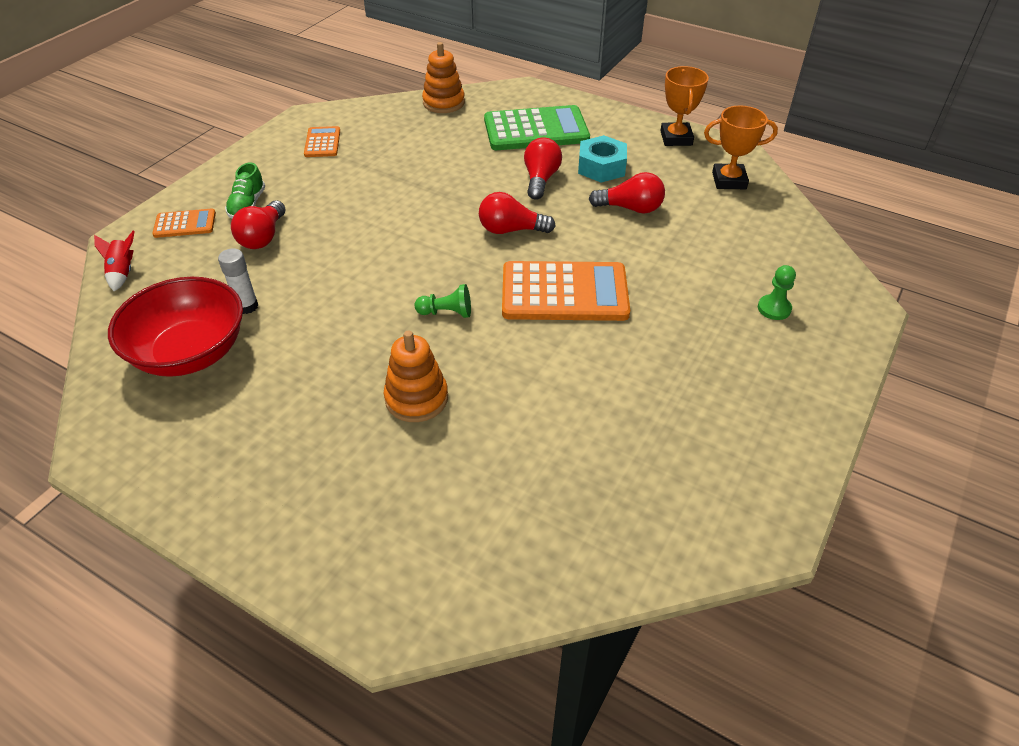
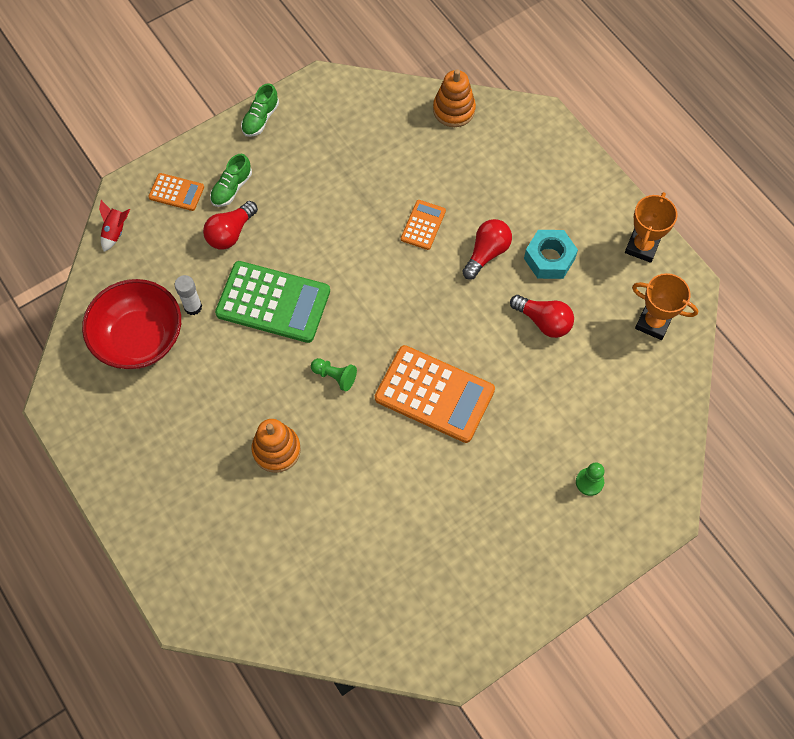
camera: 25 degrees right, 20 degrees up
(254, 152) = (260, 119): none -> green shoe
(322, 142) = (322, 127): orange calculator -> orange calculator (423, 225)
(511, 230) = (429, 306): red light bulb -> none
(536, 130) = (518, 183): green calculator -> green calculator (273, 302)

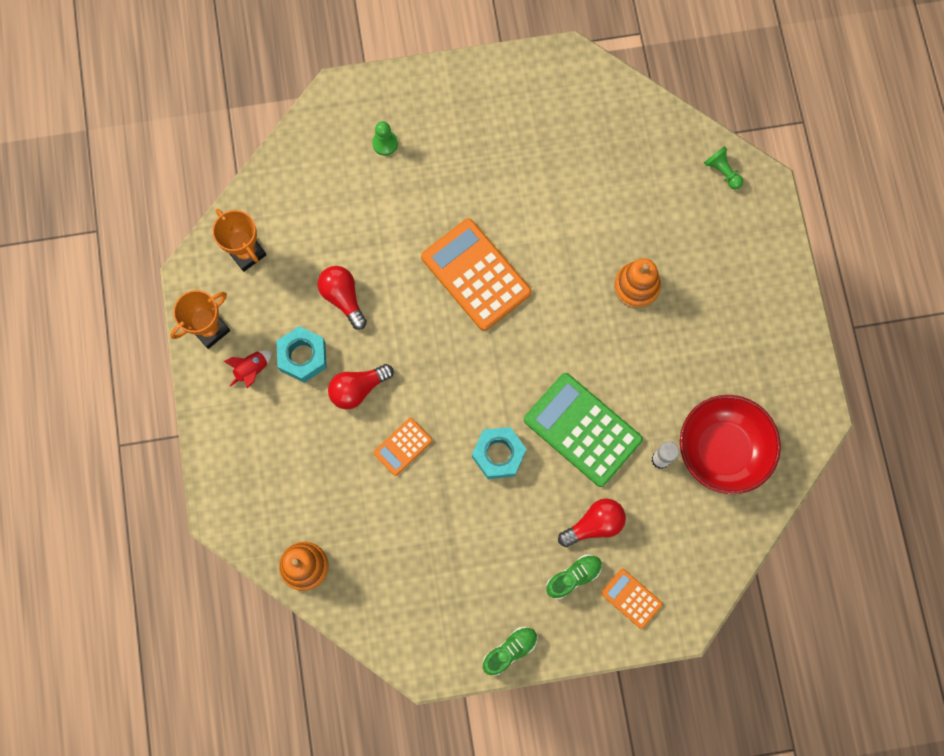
camera: 155 degrees left, 10 degrees up
(116, 231) = (708, 579): red rocket -> red rocket (252, 370)
(335, 376) = (556, 330): green pawn -> green pawn (722, 172)
(338, 252) = (498, 454): none -> turquoise nut

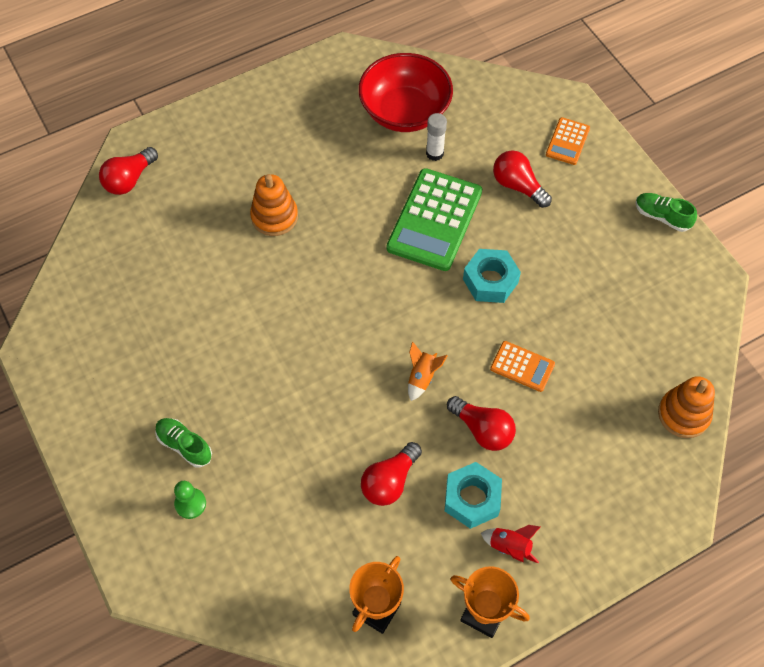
camera: 110 degrees left, 15 degrees down
(425, 358) = (422, 377): none -> orange rocket
(476, 275) = (314, 359): orange calculator -> none
(573, 577) = (572, 188): green shoe -> green shoe (184, 445)
(722, 172) = (129, 180): green pawn -> red light bulb

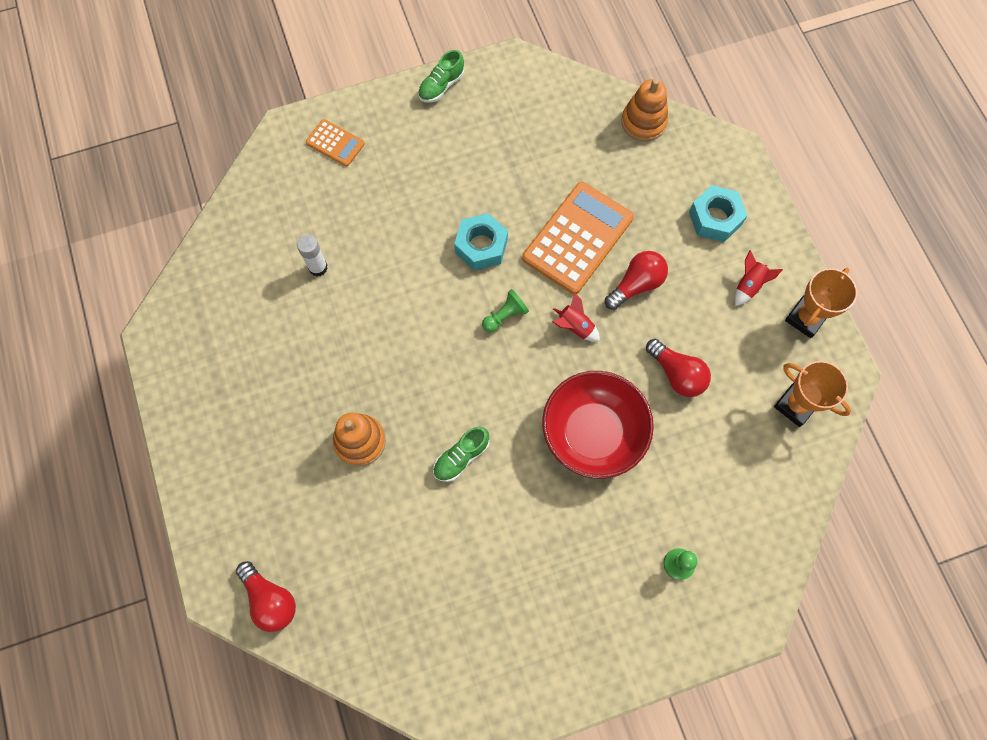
camera: 80 degrees left, 10 degrees up
(184, 445) = (616, 564): green shoe -> green shoe (461, 457)
(404, 112) = (255, 287): red bowl -> red bowl (593, 433)
(420, 313) = (505, 316): none -> green pawn
(422, 377) = (575, 327): orange rocket -> red rocket
(435, 220) = (400, 283): green calculator -> none
(472, 498) = (701, 307): turquoise nut -> turquoise nut (715, 218)
(517, 186) = (377, 199): red light bulb -> none
(522, 366) = (577, 238): orange calculator -> orange calculator, size x1.99

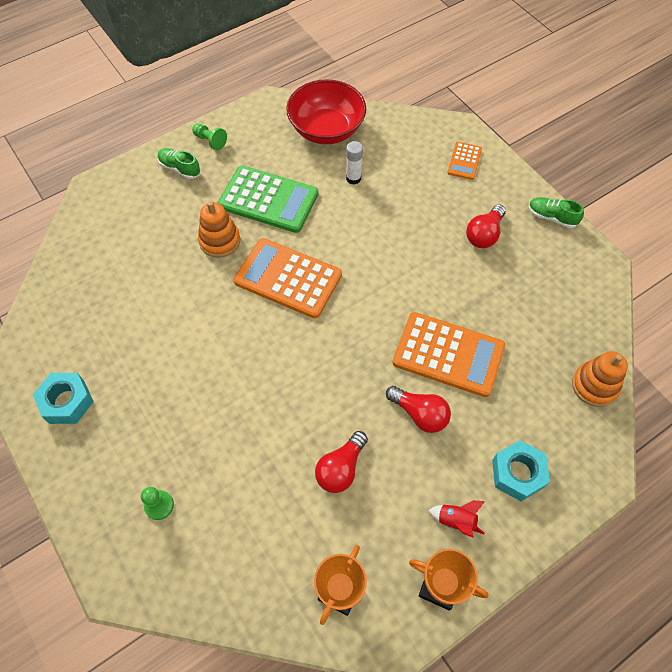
camera: 75 degrees right, 10 degrees down
(270, 600) = (90, 218): red light bulb -> red light bulb (484, 234)
(316, 371) = (268, 199): none -> green calculator
(438, 374) = (288, 278): none -> orange calculator
(461, 457) = (221, 311): green shoe -> green shoe (180, 168)
(481, 246) = (412, 282): turquoise nut -> turquoise nut (67, 401)
(505, 316) = (354, 314): green pawn -> green pawn (210, 141)
(575, 327) = (361, 371): red rocket -> none
(593, 433) = (266, 407): red bowl -> red bowl (326, 129)

